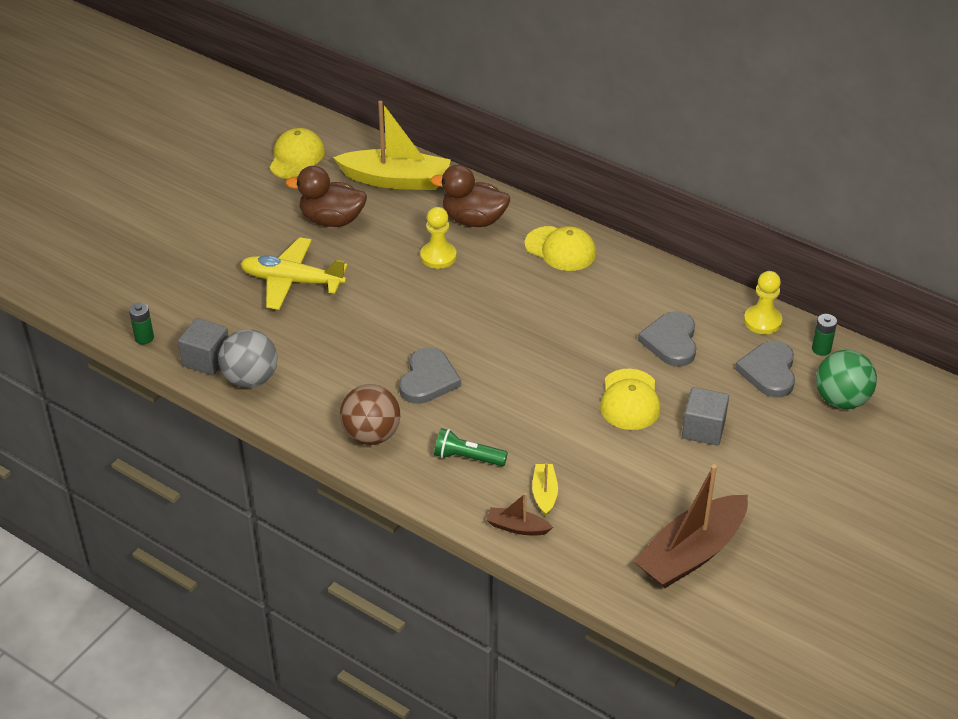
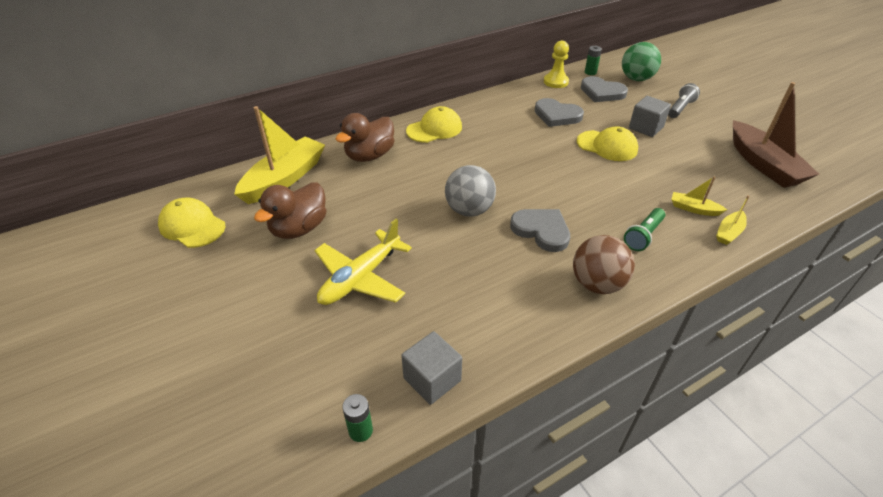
camera: 65 degrees left, 0 degrees up
(250, 379) = (482, 349): grey ball -> grey ball (469, 210)
(438, 256) = (397, 184): yellow pawn -> none
(517, 527) = (729, 232): brown boat -> yellow boat
(786, 457) = (680, 108): none -> grey flashlight

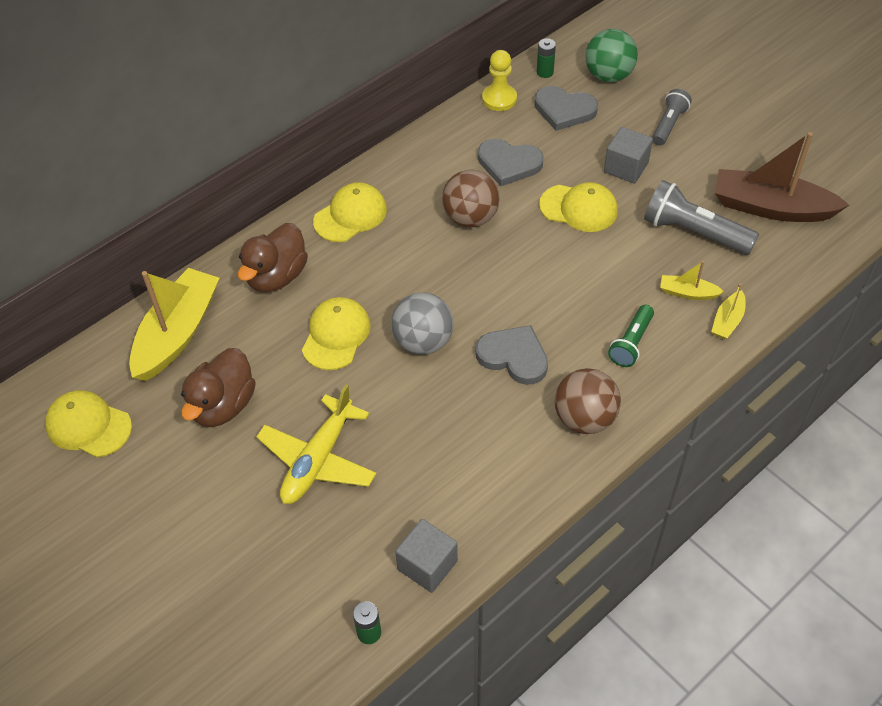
camera: 10 degrees left, 10 degrees up
(402, 196) = (336, 335): none -> yellow cap
(522, 141) = (470, 218): none -> brown ball
(699, 171) = (693, 232): none -> grey flashlight
(763, 164) = (771, 207): brown boat -> brown boat turned 135 degrees clockwise

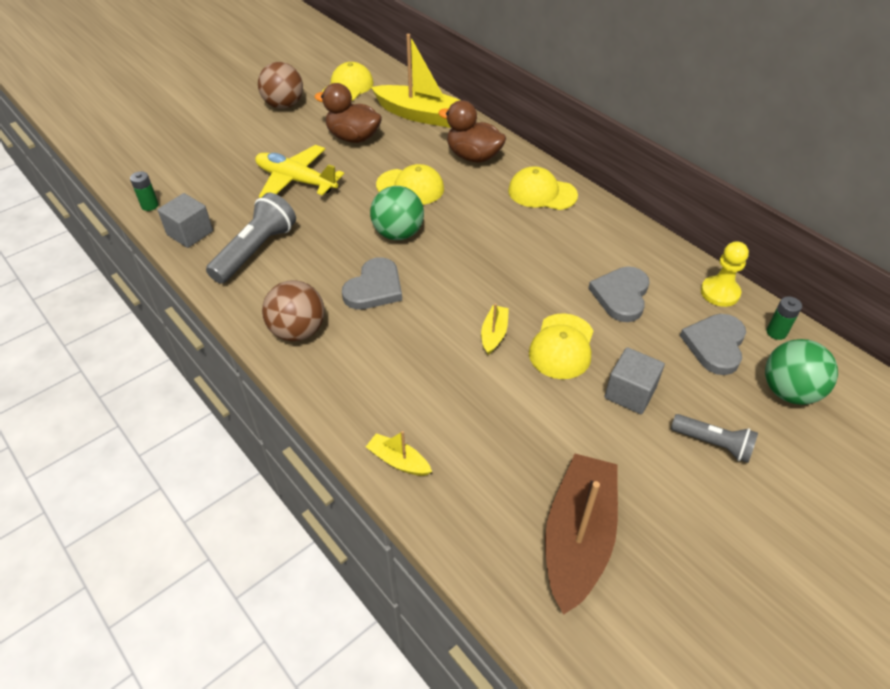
camera: 90 degrees right, 5 degrees down
(350, 215) = (542, 193): yellow cap -> yellow cap turned 150 degrees clockwise
(423, 341) = (398, 233): grey ball -> green ball
(470, 218) = (543, 266): brown ball -> brown ball (284, 105)
(631, 343) = (378, 373): green flashlight -> none
(688, 293) = (441, 429): yellow boat -> yellow boat (494, 334)
(693, 232) = (531, 446): grey flashlight -> grey flashlight (255, 250)

